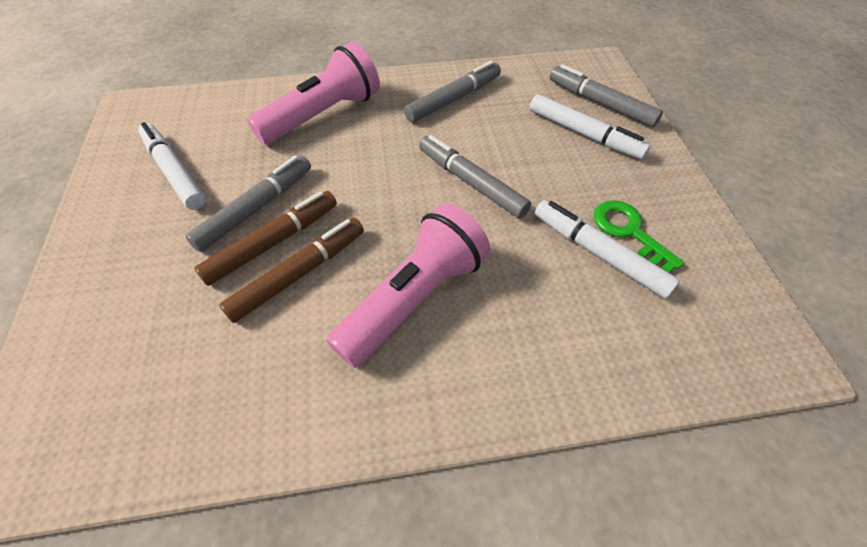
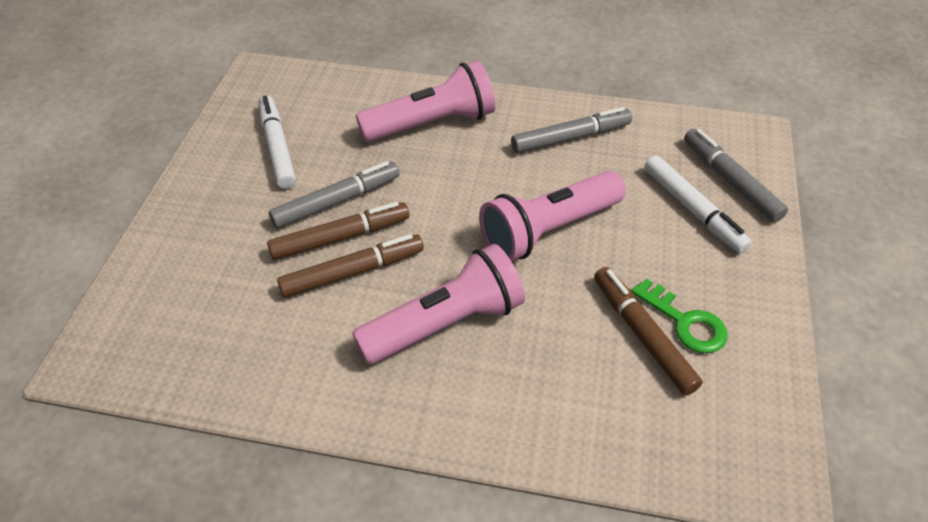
camera: 20 degrees right, 5 degrees down
(471, 183) = (548, 230): grey marker -> pink flashlight
(598, 254) = (642, 335): white marker -> brown marker
(628, 231) = (685, 322): green key -> green key turned 150 degrees clockwise

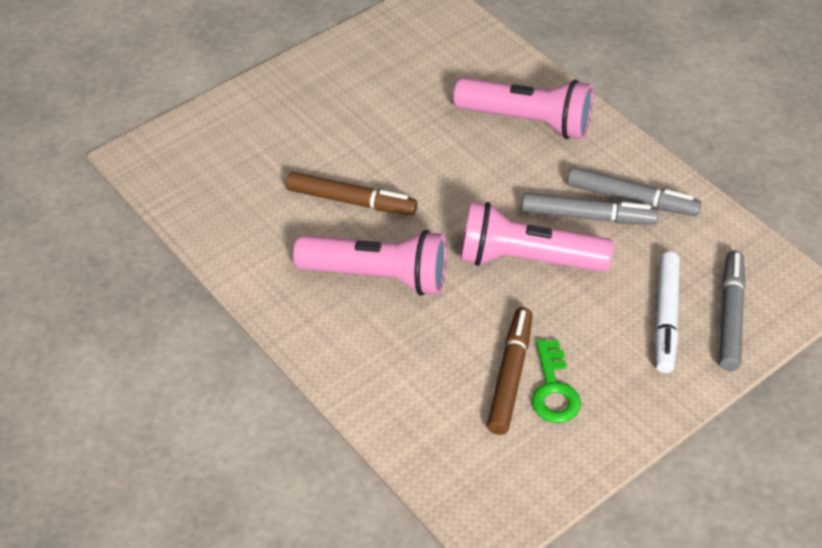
camera: 40 degrees right, 0 degrees up
(277, 147) = (388, 74): white marker -> none
(336, 201) = (391, 142): grey marker -> grey marker (588, 216)
(340, 237) = (367, 171): brown marker -> none

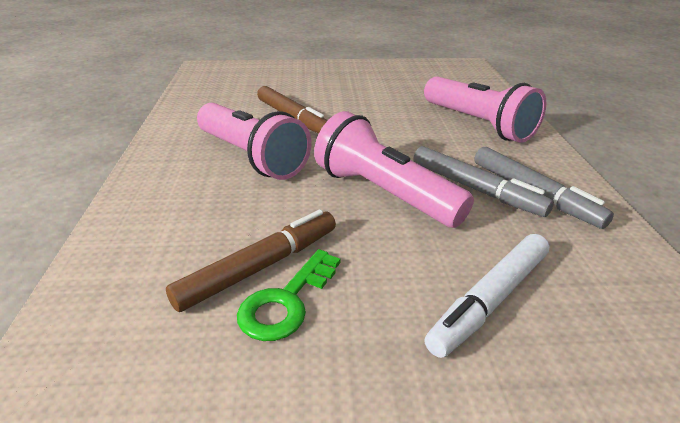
camera: 35 degrees right, 15 degrees down
(730, 316) = (585, 340): grey marker -> none

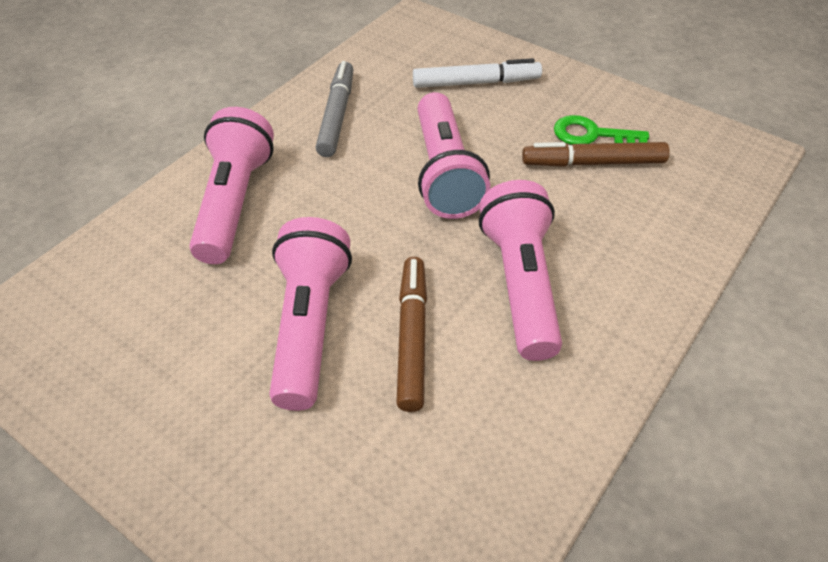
camera: 140 degrees left, 15 degrees up
(286, 302) = (591, 135): green key -> green key turned 150 degrees counterclockwise
(350, 105) = (309, 325): none -> pink flashlight
(476, 189) = (369, 140): grey marker -> none

